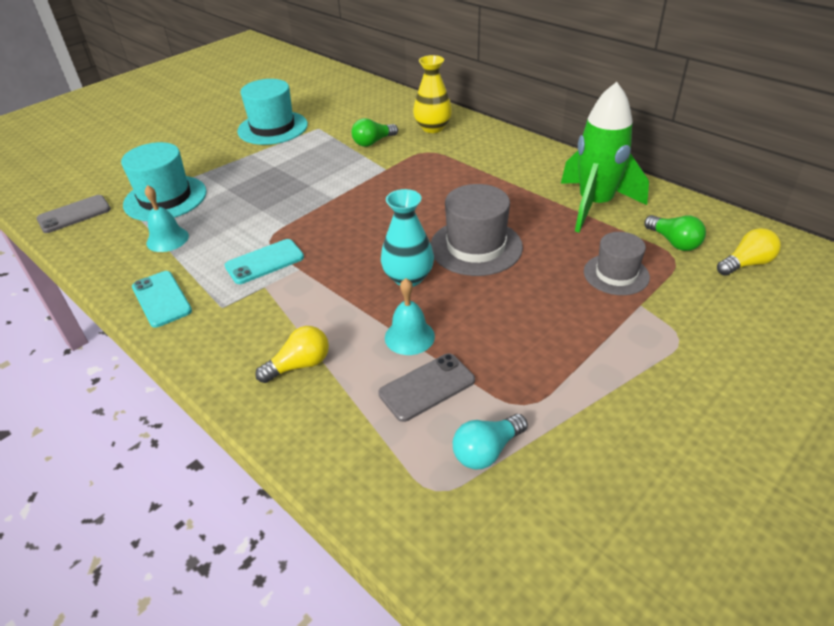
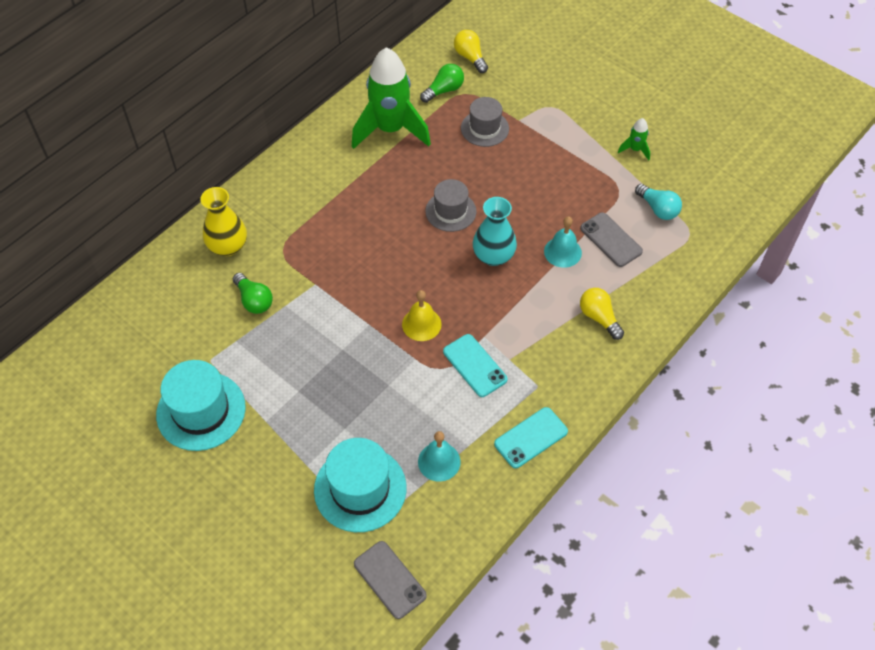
camera: 95 degrees left, 15 degrees up
(326, 228) = (421, 324): none -> yellow bell
(476, 247) = (450, 211): grey hat -> grey hat, size x0.65
(612, 433) = (635, 149): none -> green rocket

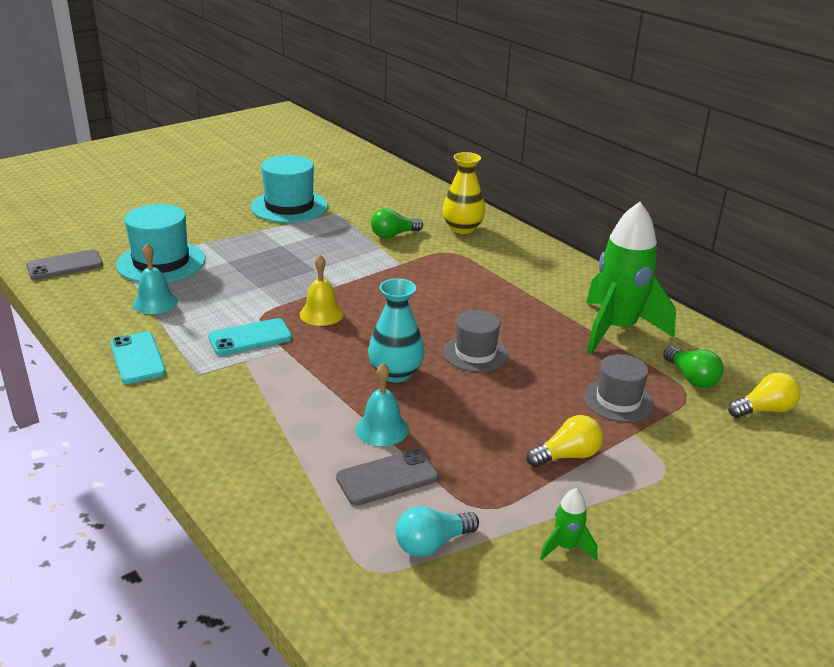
camera: 100 degrees right, 25 degrees down
(599, 318) = (263, 439): yellow light bulb -> yellow light bulb (567, 456)

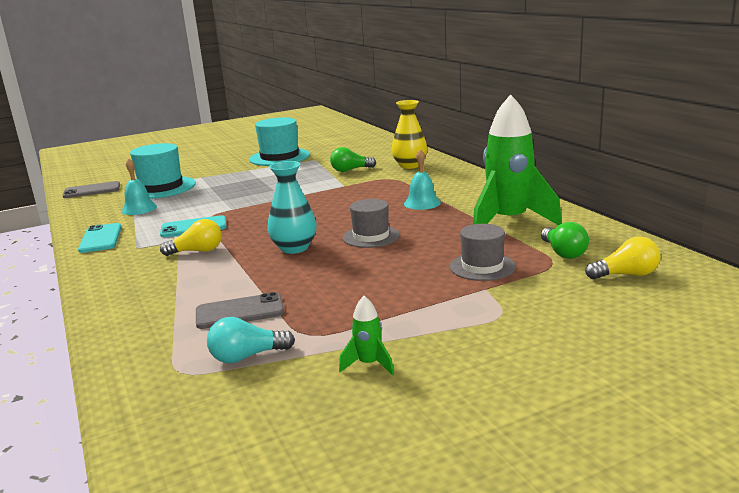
camera: 15 degrees right, 10 degrees down
(321, 314) = (260, 214): yellow bell -> none
(382, 429) = (258, 281): turquoise bell -> turquoise bell (422, 203)
(567, 456) = (410, 302): yellow light bulb -> yellow light bulb (197, 251)

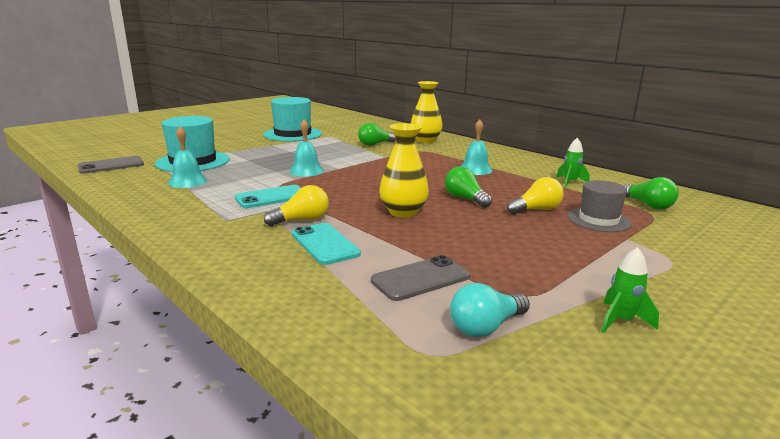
camera: 20 degrees left, 0 degrees up
(101, 238) = (171, 212): turquoise phone -> turquoise phone (325, 244)
(251, 200) = (306, 171): none -> turquoise bell
(294, 248) = (403, 212): turquoise vase -> yellow vase
(371, 236) = (465, 199): grey hat -> green light bulb
(508, 222) = (570, 182): green rocket -> green rocket, size x0.41
(626, 275) = (720, 220): yellow light bulb -> yellow light bulb (536, 210)

